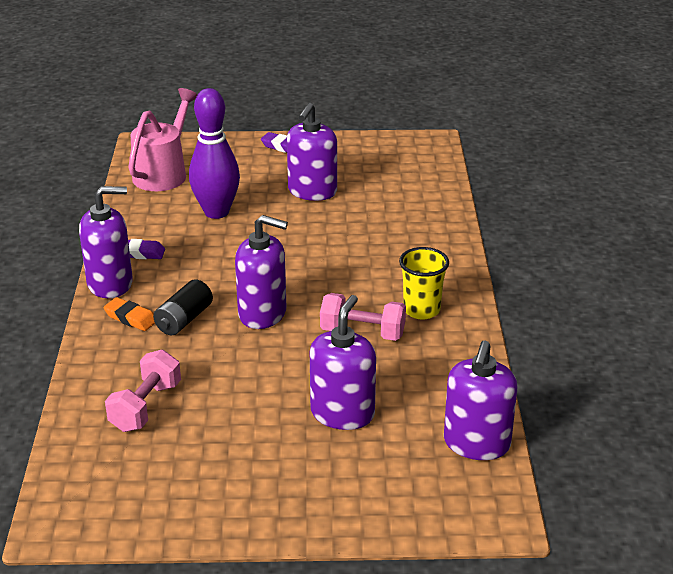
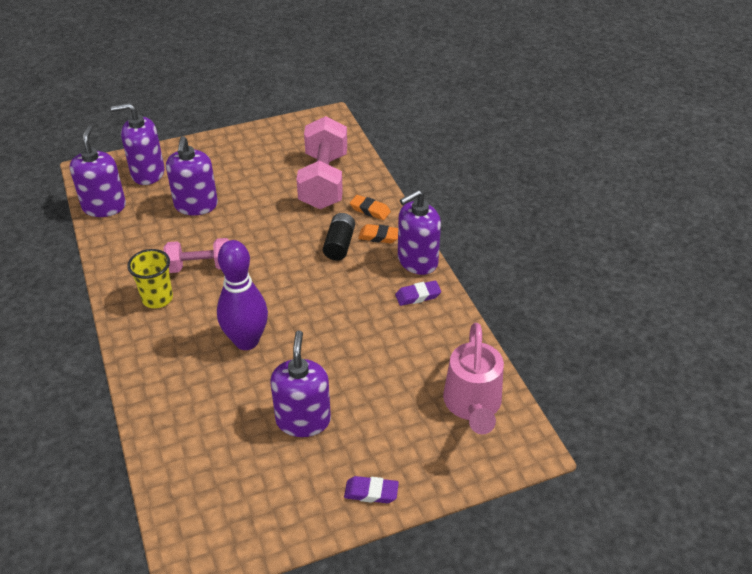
camera: 160 degrees right, 10 degrees up
(115, 352) = (370, 210): none -> orange eraser
(145, 407) = (324, 181): pink dumbbell -> pink dumbbell, size x1.67
(216, 212) = (383, 362): purple bowling pin -> purple bowling pin (246, 341)
(262, 313) = (283, 264): purple soap dispenser -> purple soap dispenser (147, 173)

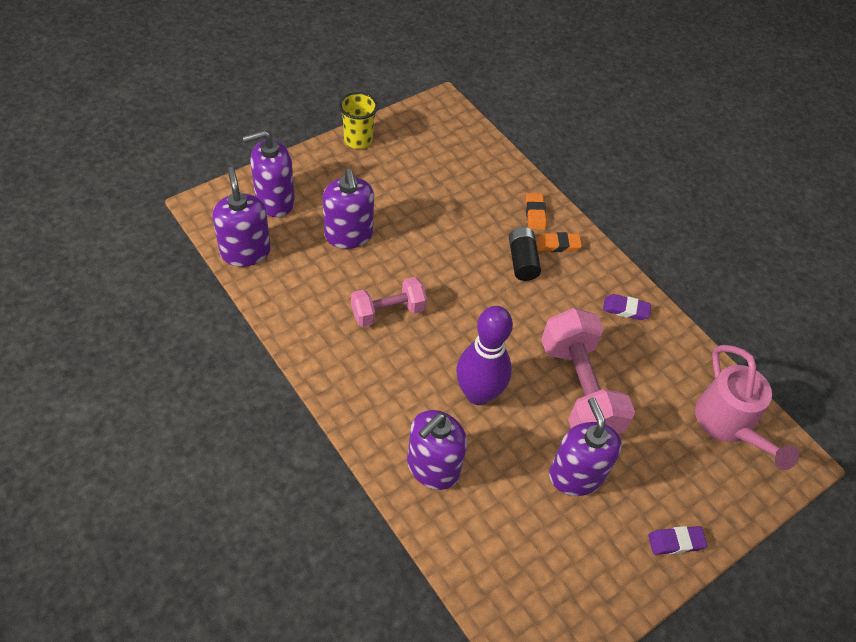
camera: 20 degrees left, 10 degrees up
(157, 298) = (360, 359): yellow cup -> yellow cup (358, 140)
(324, 181) = (472, 185): pink dumbbell -> pink dumbbell (579, 389)
(370, 210) = (535, 214): orange eraser -> orange eraser turned 75 degrees clockwise
(417, 261) = (608, 268): purple soap dispenser -> purple soap dispenser (432, 467)
(418, 296) = (625, 309): purple eraser -> purple eraser turned 45 degrees clockwise

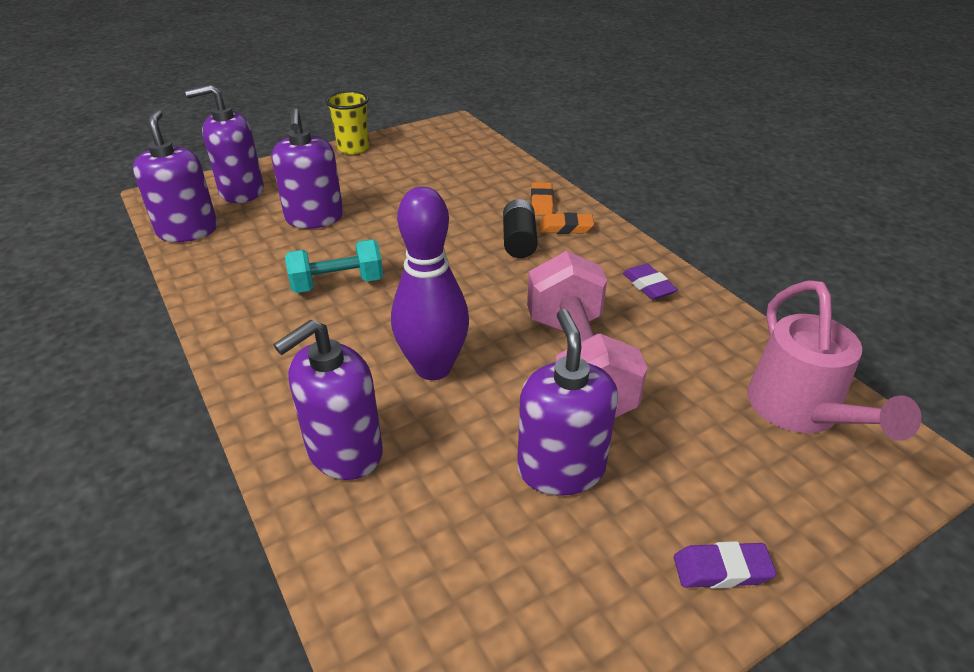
camera: 10 degrees right, 15 degrees down
(388, 311) = (337, 284): pink dumbbell -> turquoise dumbbell
(625, 309) = (648, 286): purple eraser -> purple eraser turned 45 degrees clockwise

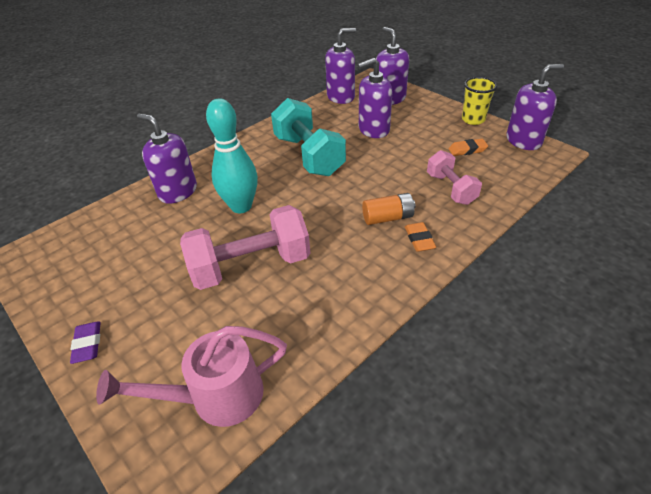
camera: 80 degrees right, 5 degrees up
(337, 284) = (309, 155): turquoise dumbbell -> turquoise dumbbell, size x1.67
(433, 368) = (241, 206): purple bowling pin -> turquoise bowling pin
(484, 191) = (450, 189): none -> pink dumbbell
(519, 241) = (388, 218): black battery -> orange battery
(541, 203) = (451, 221): orange eraser -> orange eraser (467, 150)
(561, 468) = (164, 269): purple soap dispenser -> purple soap dispenser (523, 141)
(648, 286) = (354, 296): purple eraser -> none

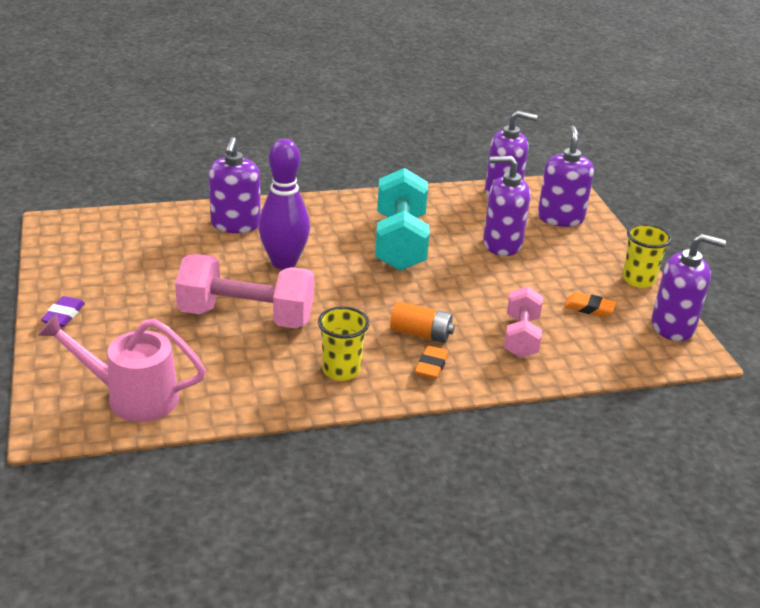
camera: 25 degrees right, 10 degrees down
(178, 192) = (235, 224): purple soap dispenser -> purple soap dispenser turned 150 degrees counterclockwise
(241, 206) = (284, 262): turquoise bowling pin -> purple bowling pin
(363, 276) = (341, 370): none -> yellow cup

